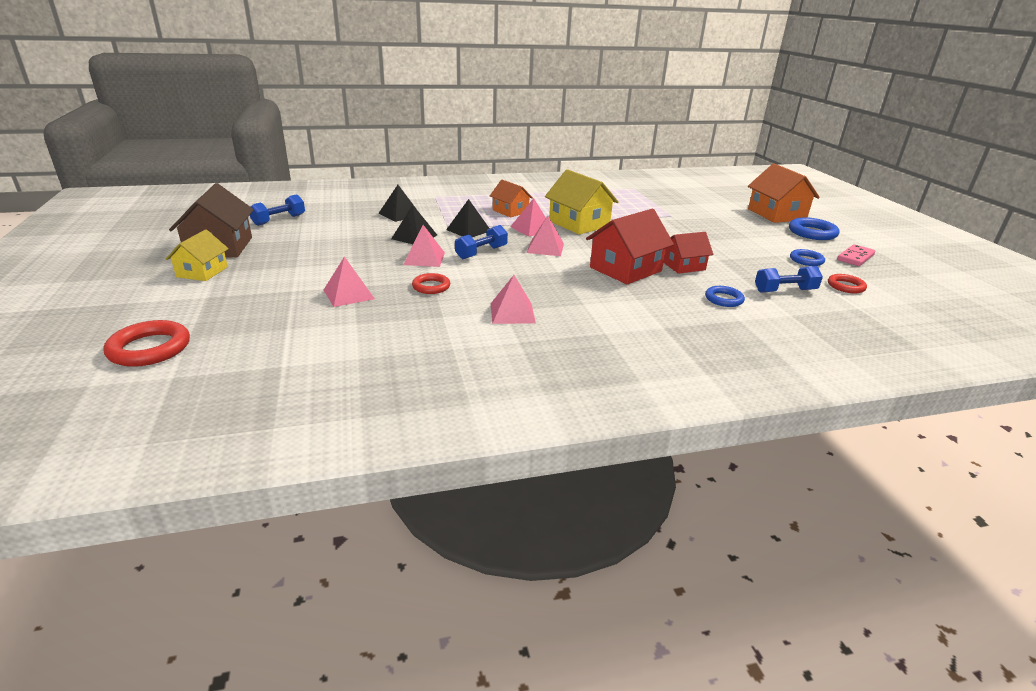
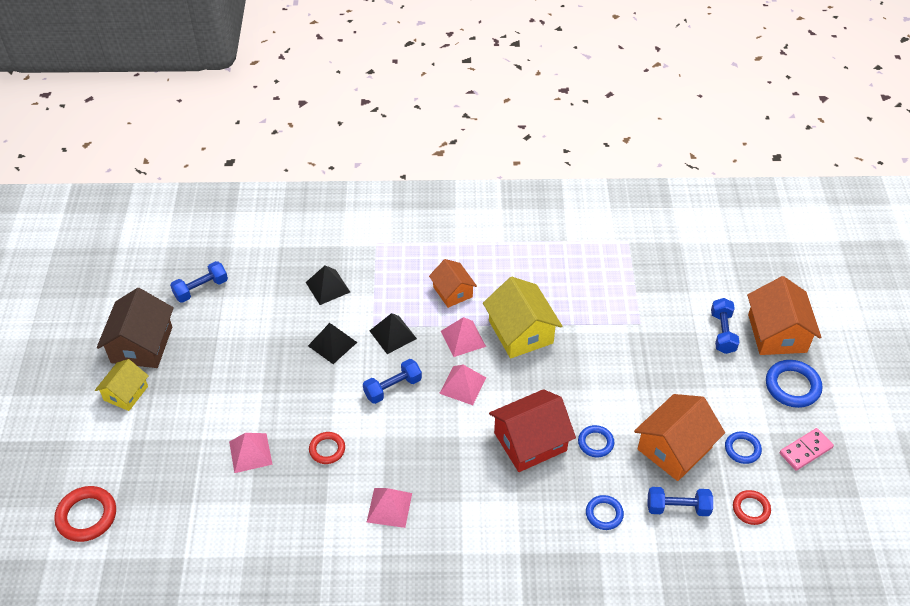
camera: 15 degrees right, 20 degrees up
(424, 258) = (332, 392): pink pyramid -> none
(683, 266) = (595, 443): red house -> blue ring
(737, 216) = (722, 332): none -> blue dumbbell
(751, 264) = (674, 448): none -> orange house

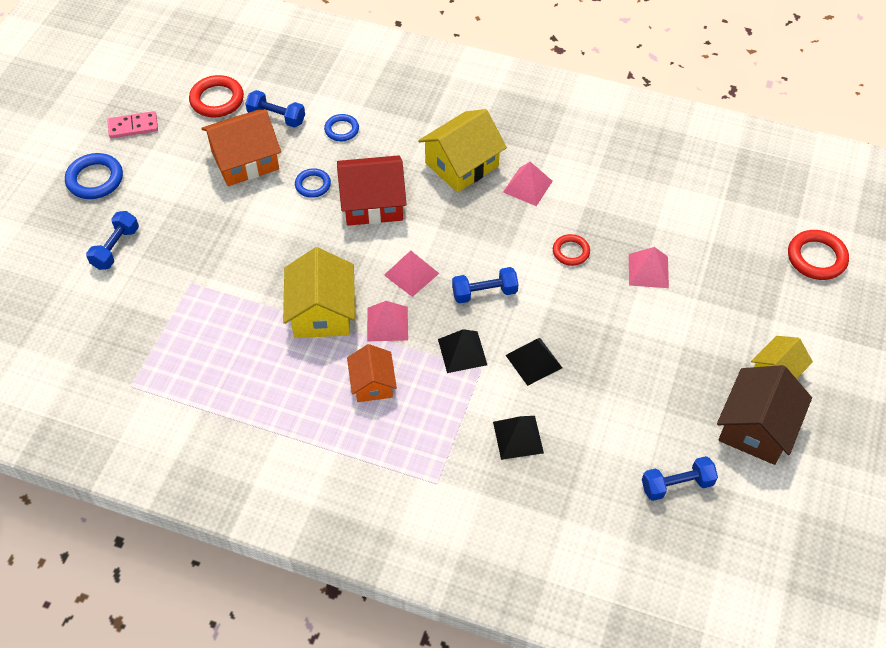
camera: 160 degrees left, 5 degrees up
(464, 512) = (462, 164): none -> yellow house
(742, 449) = (186, 143): blue ring -> none
(751, 509) = (217, 100): red ring -> red ring, size x1.59
(777, 333) = (63, 231): orange house -> none

